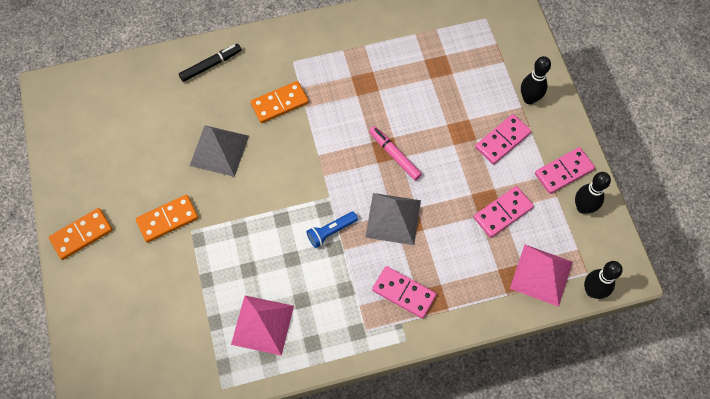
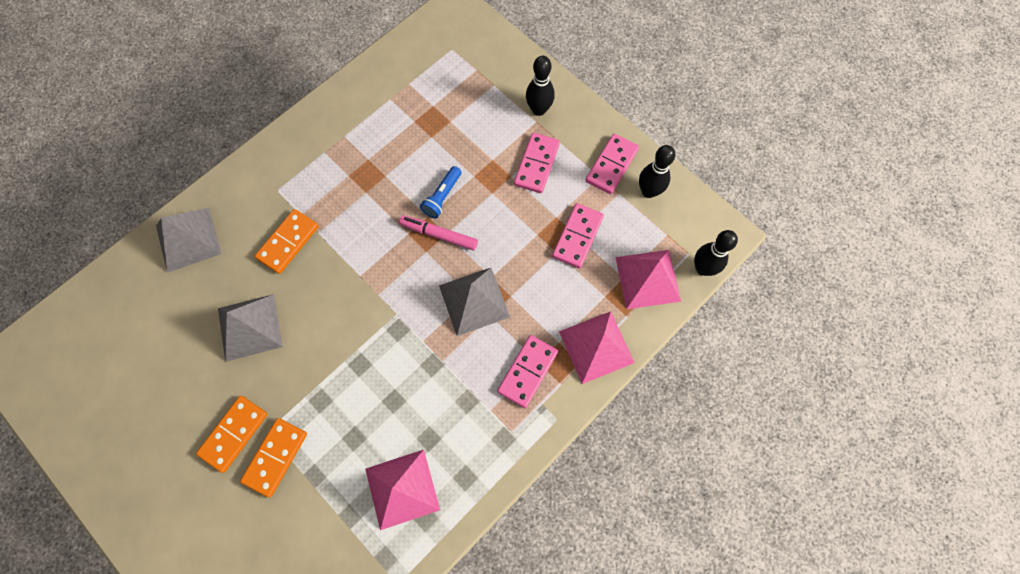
camera: 30 degrees left, 5 degrees up
(81, 234) = (143, 506): orange domino -> orange domino (275, 457)
(211, 65) = (188, 239): black marker -> grey pyramid
(331, 232) = (418, 349): blue flashlight -> blue flashlight (442, 197)
(404, 293) = (527, 371): pink domino -> pink domino turned 60 degrees counterclockwise
(468, 304) = (596, 347): none -> pink pyramid

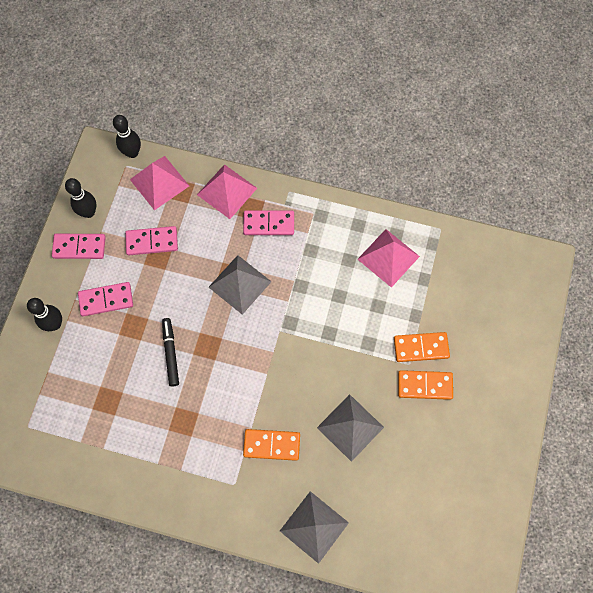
camera: 120 degrees left, 0 degrees up
(439, 235) = (203, 337): pink marker -> none
(442, 197) = (170, 353): blue flashlight -> black marker

